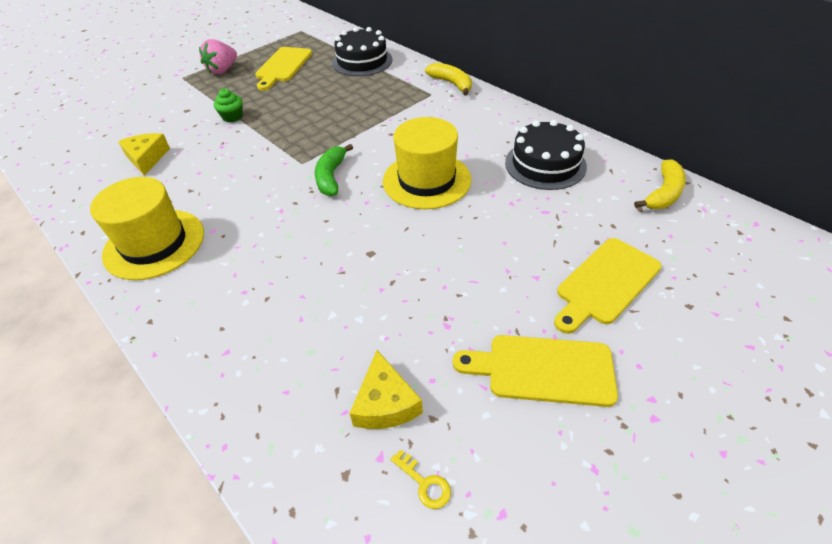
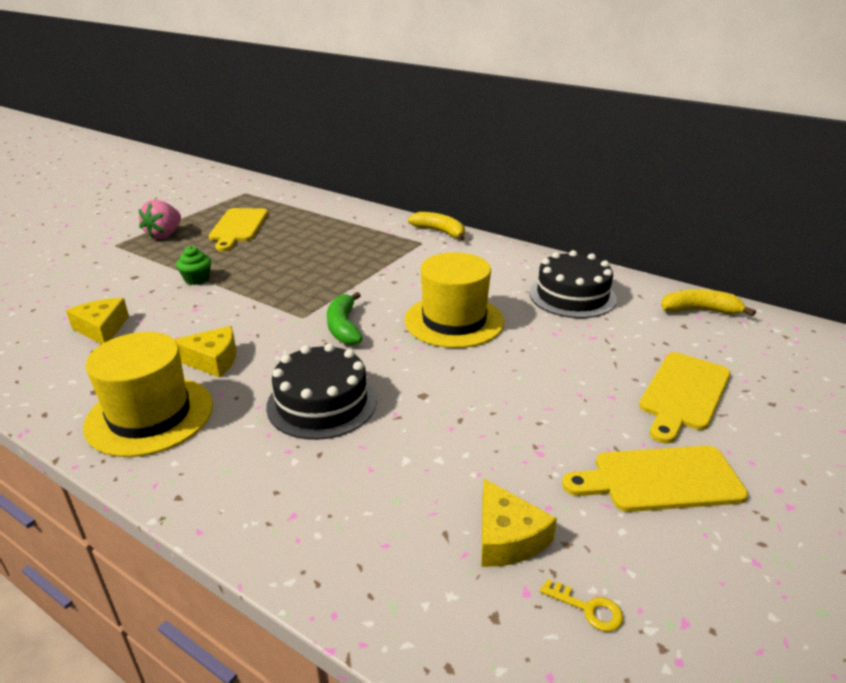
camera: 15 degrees left, 15 degrees down
(217, 197) = (212, 360): none -> yellow cheese
(362, 61) = (330, 217): black cake -> black cake (322, 403)
(663, 193) = (699, 311): yellow banana -> yellow banana turned 105 degrees counterclockwise

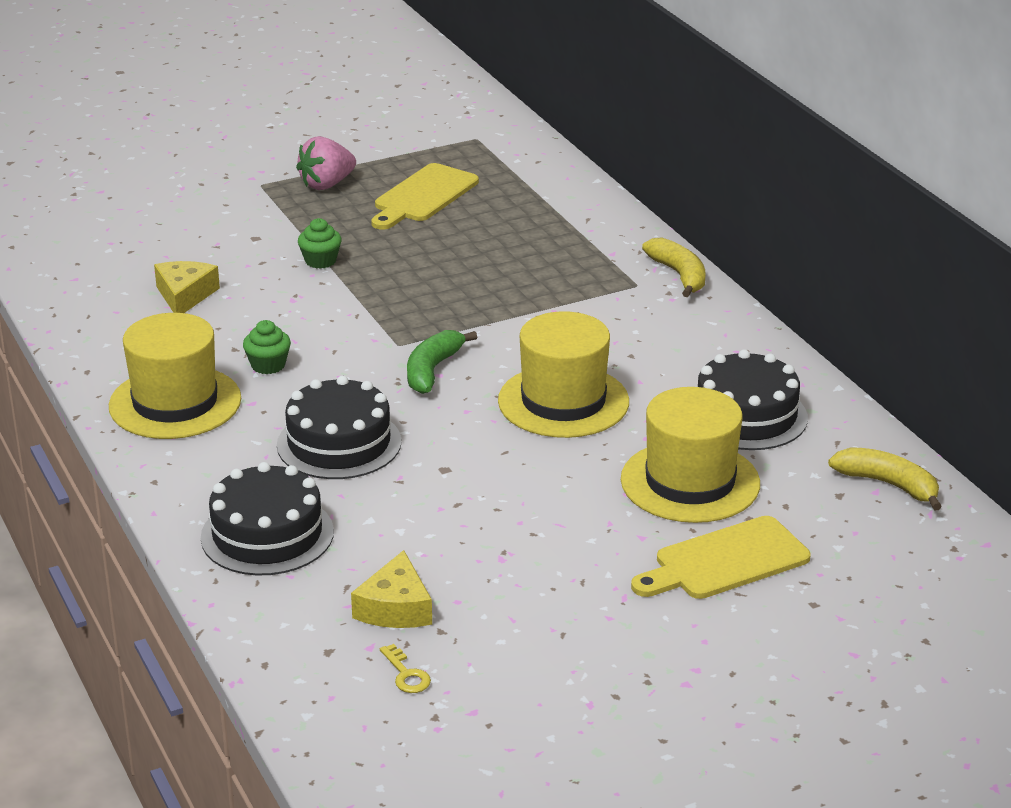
camera: 30 degrees right, 0 degrees up
(212, 360) = (268, 365): yellow cheese -> green cupcake
(329, 510) = (267, 534): none -> black cake
(593, 347) = (690, 482): none -> yellow hat
(660, 480) = (589, 620): yellow cutting board -> none

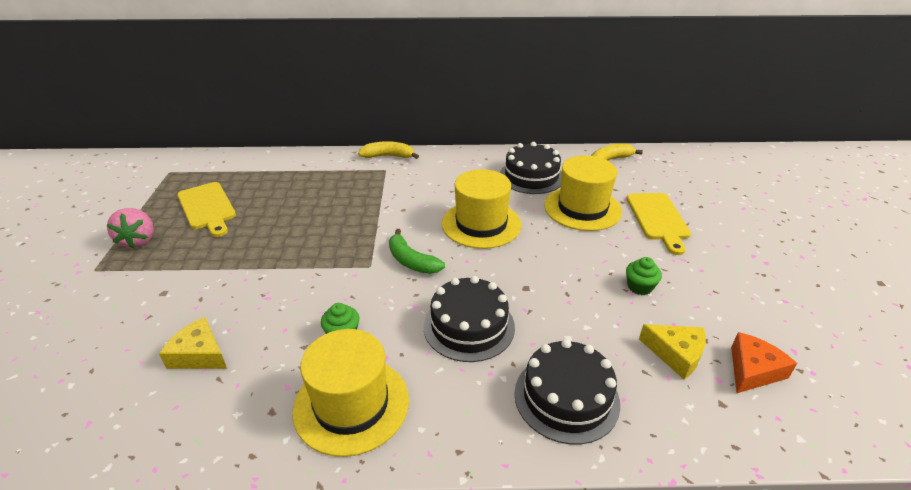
camera: 65 degrees left, 5 degrees up
(320, 261) = (232, 270): green cupcake -> green cupcake (639, 287)
(406, 674) = (753, 370): yellow key -> orange cheese

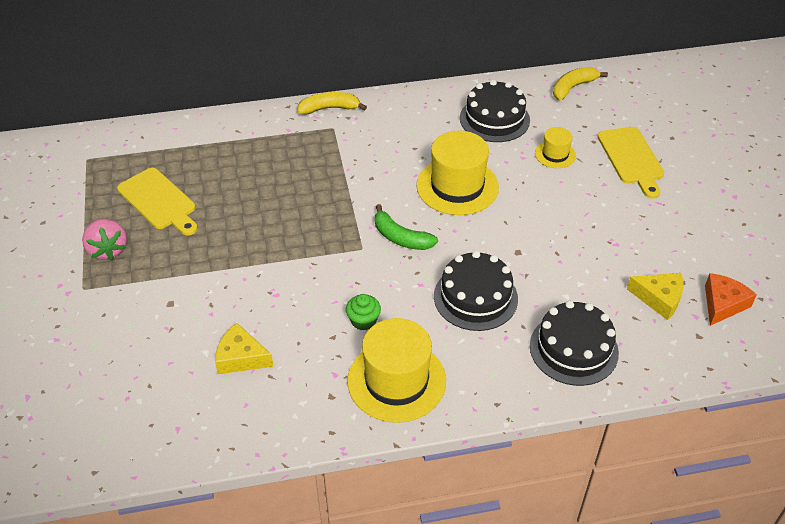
camera: 10 degrees left, 10 degrees up
(582, 208) = (555, 154): yellow hat -> yellow hat, size x0.51
(639, 287) = (622, 237): green cupcake -> none

